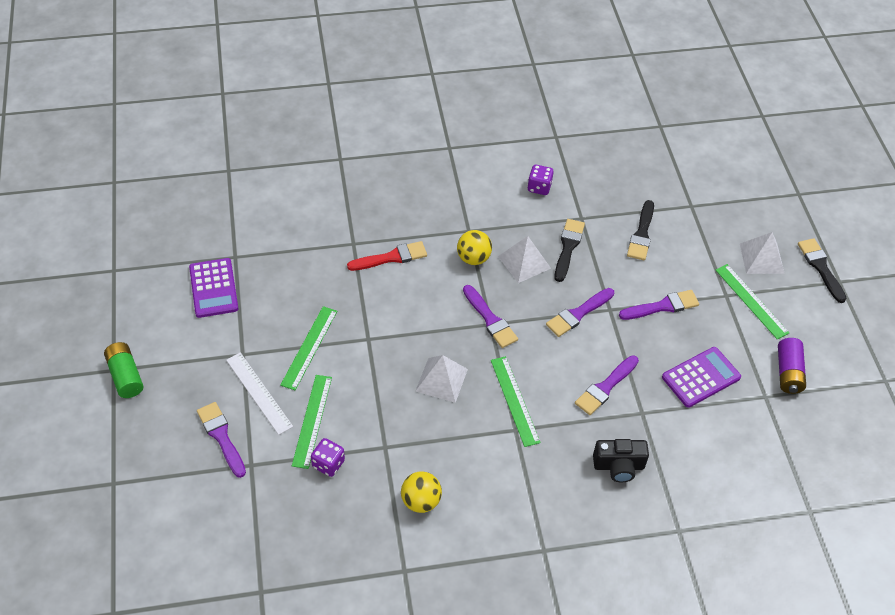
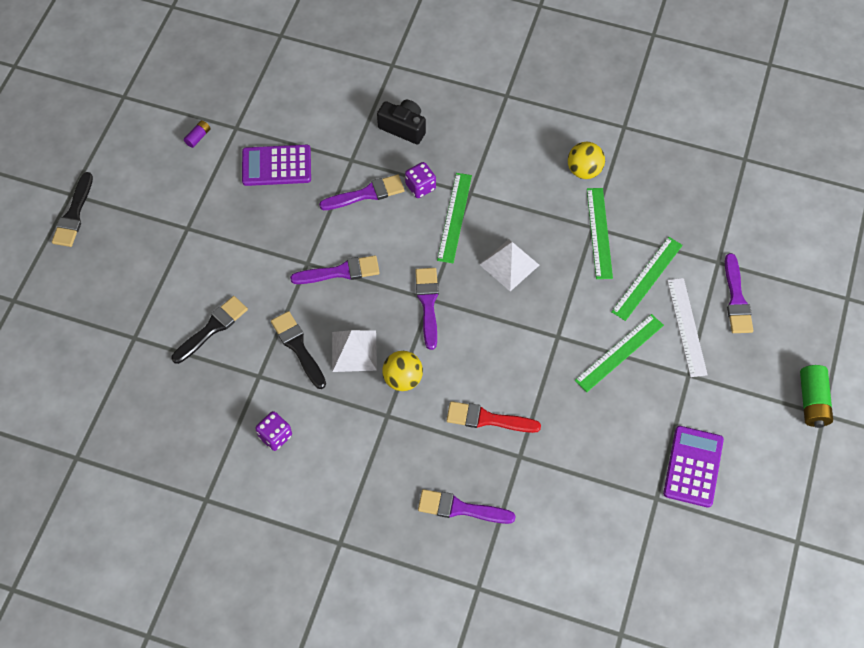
camera: 150 degrees left, 10 degrees up
(328, 464) = (649, 233): purple dice -> purple dice (420, 187)
(568, 247) = (298, 347): black brush -> black brush turned 105 degrees clockwise
(662, 306) = (255, 244): purple brush -> purple brush (460, 508)
(751, 301) = (169, 212): green ruler -> green ruler (599, 233)
(761, 258) = (119, 249): white pyramid -> none
(788, 372) = (198, 137): purple battery -> purple battery, size x0.53

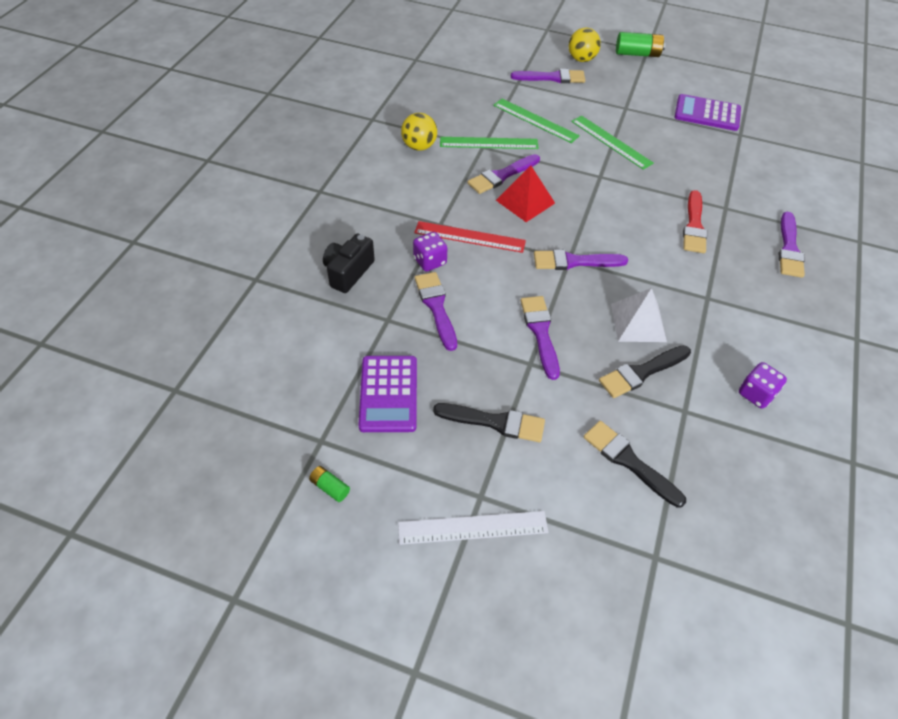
camera: 90 degrees left, 10 degrees down
(74, 214) = (453, 663): black brush -> black brush (495, 422)
(198, 137) = (330, 487): purple battery -> green battery
(403, 379) = (664, 284): yellow ball -> yellow ball (581, 59)
(454, 217) = (469, 237): green ruler -> red ruler
(509, 265) = (525, 201): white pyramid -> red pyramid
(547, 244) = (502, 176): none -> purple brush
(686, 327) = (581, 104): white ruler -> white ruler (473, 527)

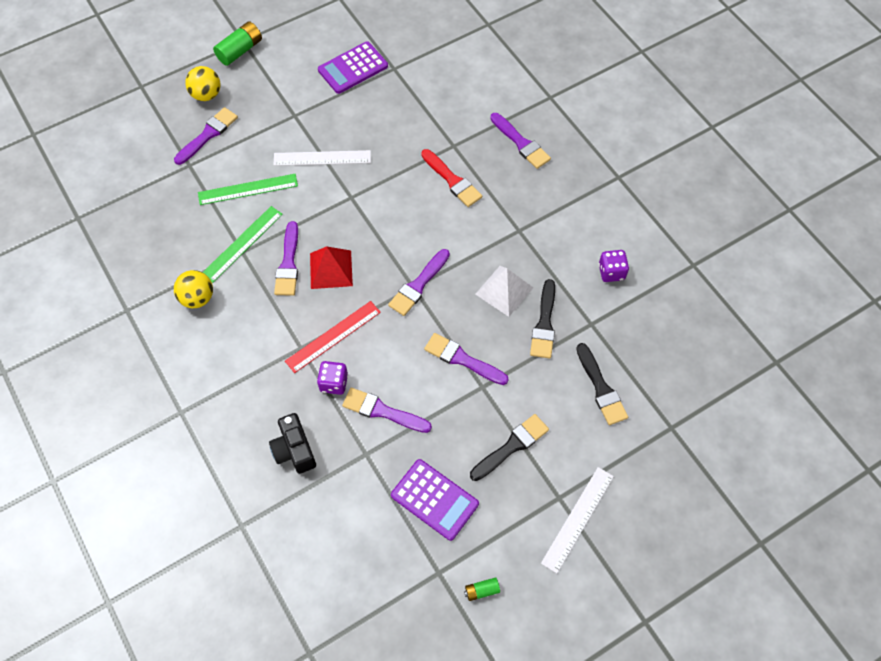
camera: 50 degrees left, 10 degrees up
(611, 142) = (322, 158): green ruler -> white ruler
(629, 461) = (601, 388): black brush -> black brush turned 105 degrees counterclockwise

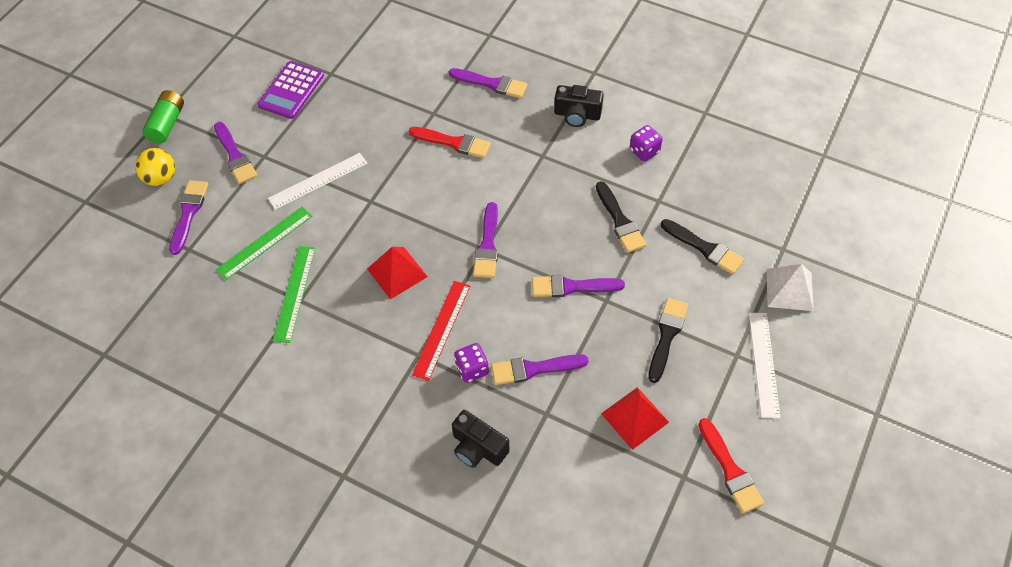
camera: 30 degrees left, 5 degrees down
(197, 298) = (285, 364): yellow ball -> none
(288, 263) = (352, 288): purple brush -> purple brush (235, 156)
(434, 499) = (634, 417): purple calculator -> red pyramid
(482, 590) = (730, 470): green battery -> red brush
(504, 290) = (566, 211): white pyramid -> white pyramid (789, 289)
(575, 209) = (577, 115): none -> black camera

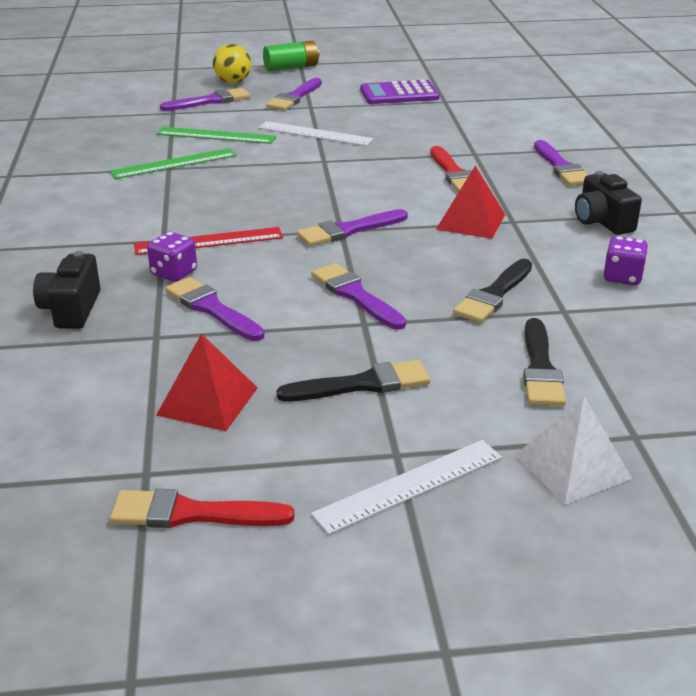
camera: 55 degrees right, 25 degrees down
(397, 272) = (254, 198): red pyramid -> red pyramid (471, 221)
(730, 470) = (192, 513): red brush -> red brush turned 60 degrees clockwise

